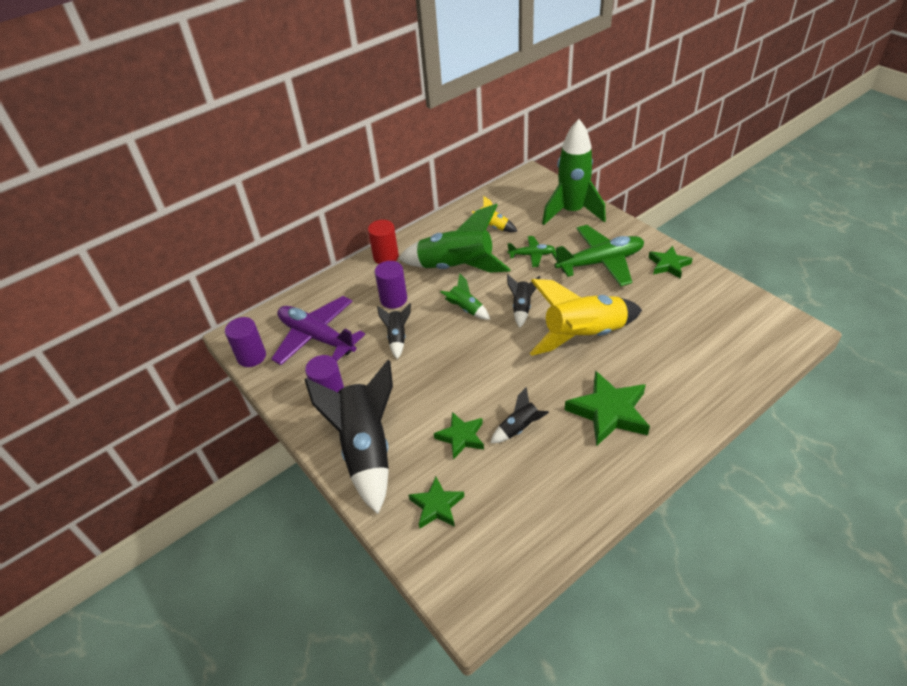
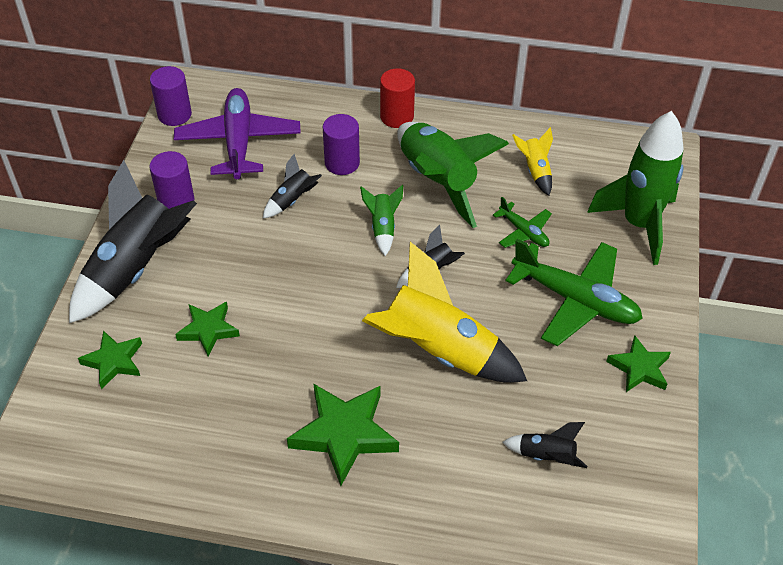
camera: 45 degrees right, 5 degrees up
(519, 428) = (257, 370): black rocket -> black rocket (546, 456)

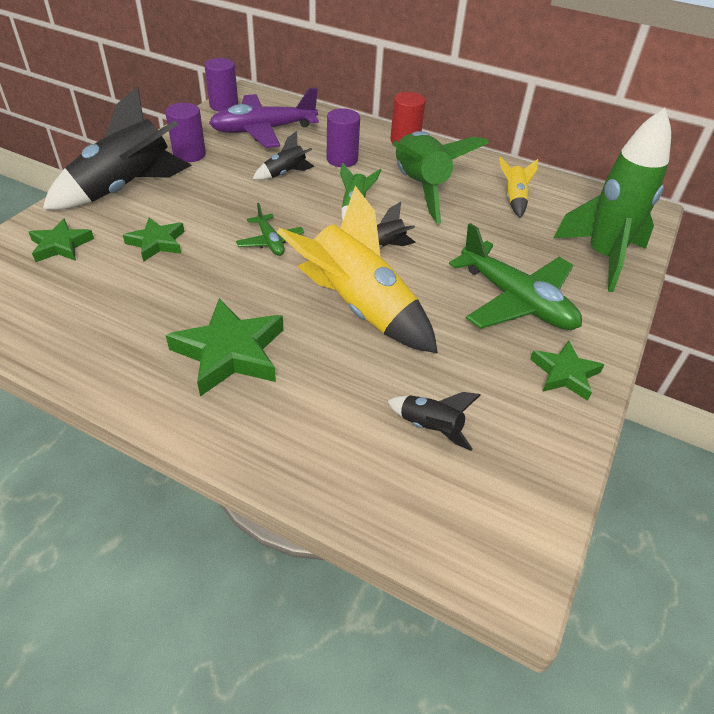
camera: 15 degrees right, 5 degrees down
(238, 142) = (264, 130): purple plane -> purple plane turned 120 degrees counterclockwise
(523, 232) = (485, 238): green plane -> green plane (270, 241)

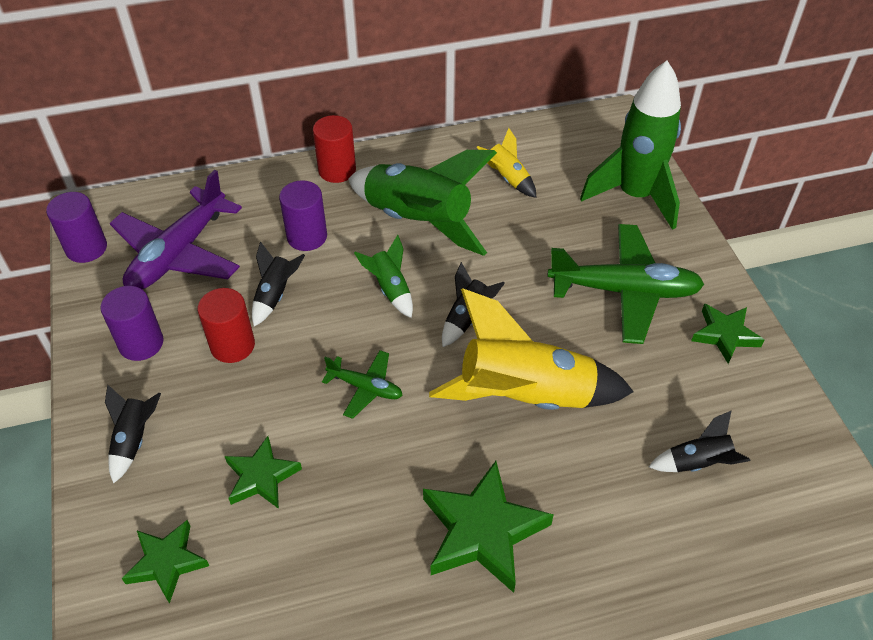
camera: 40 degrees left, 5 degrees up
(126, 189) = (134, 440): black rocket -> black rocket, size x0.46
(230, 181) = (232, 345): none -> red cylinder

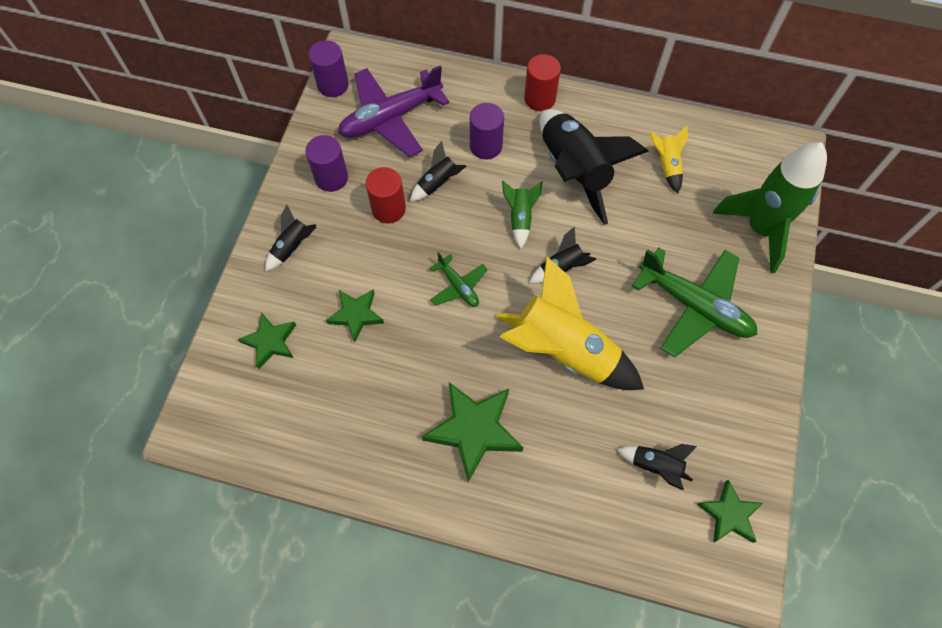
camera: 30 degrees right, 15 degrees up
(418, 221) = (574, 171): green rocket -> black rocket
(725, 335) = (748, 381): green star -> green star (729, 514)

